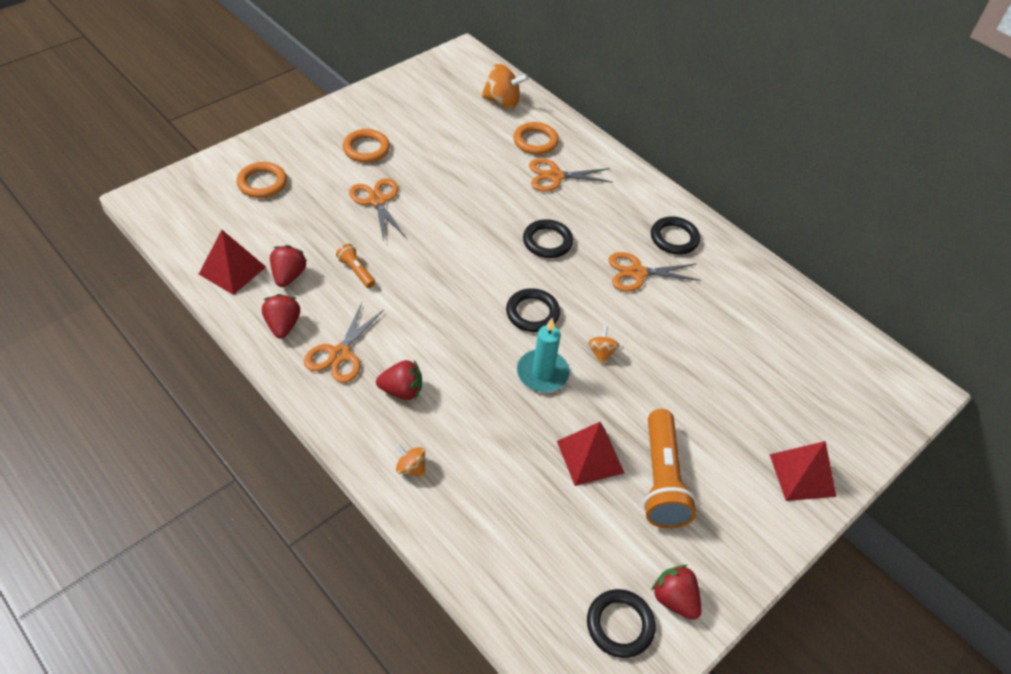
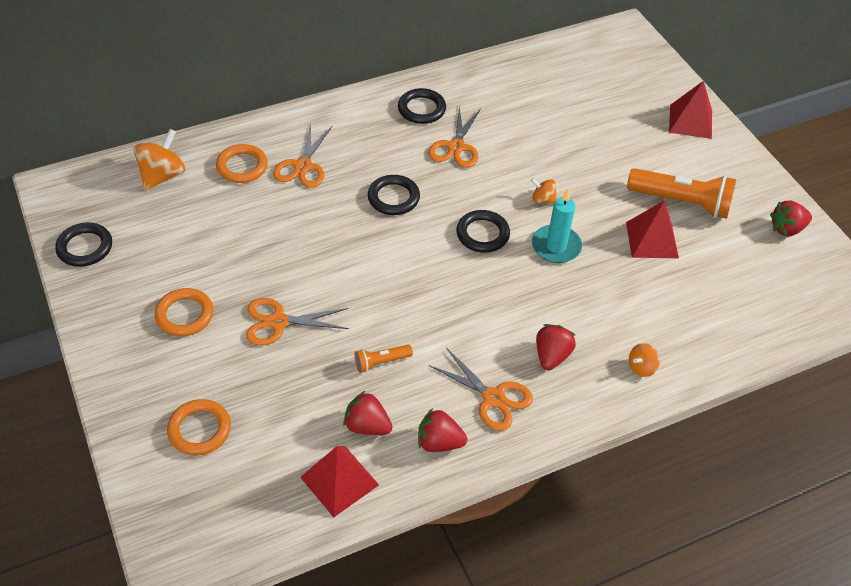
camera: 70 degrees left, 0 degrees up
(620, 625) = (805, 267): black ring -> black ring (85, 247)

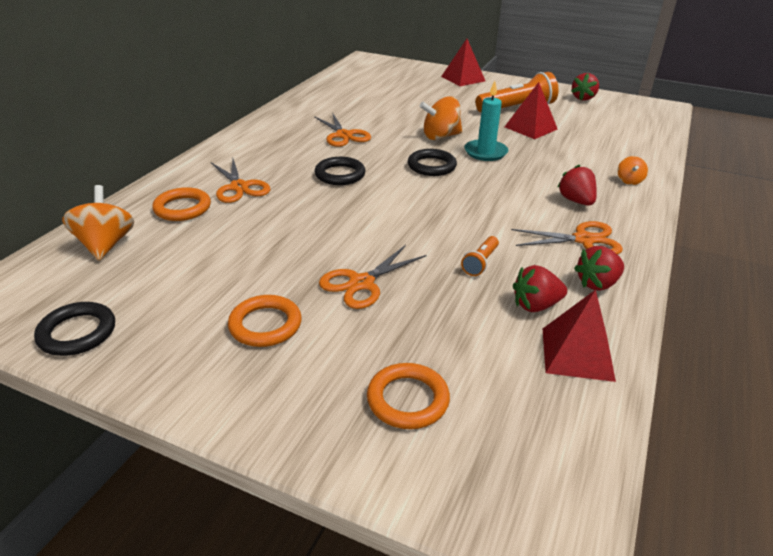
camera: 40 degrees left, 15 degrees down
(421, 109) = (289, 127): black ring -> none
(542, 199) = (440, 136): orange spinning top -> orange spinning top, size x1.83

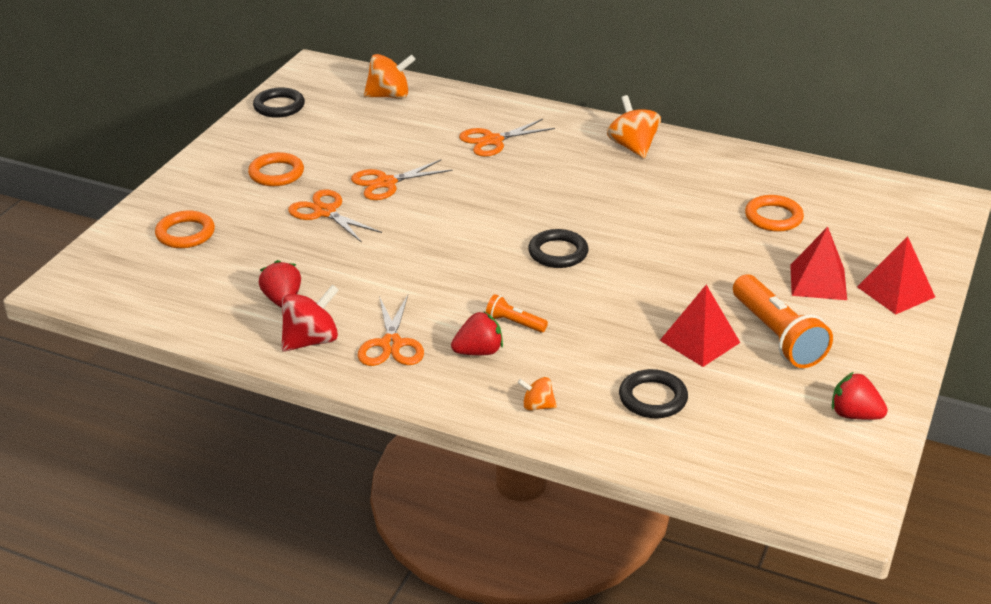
camera: 90 degrees right, 0 degrees up
(182, 208) = (450, 118): orange ring -> orange ring (773, 217)
(340, 175) = (527, 194): black ring -> black ring (653, 398)
(343, 135) = (634, 192): orange scissors -> orange scissors (386, 183)
(440, 136) = (648, 262): orange spinning top -> orange spinning top (633, 147)
(480, 263) = (352, 274): orange flashlight -> orange flashlight (514, 323)
(485, 152) = (605, 295): turquoise candle -> none
(577, 354) = (216, 314): red pyramid -> red pyramid (818, 282)
(597, 284) = (311, 340): red strawberry -> red spinning top

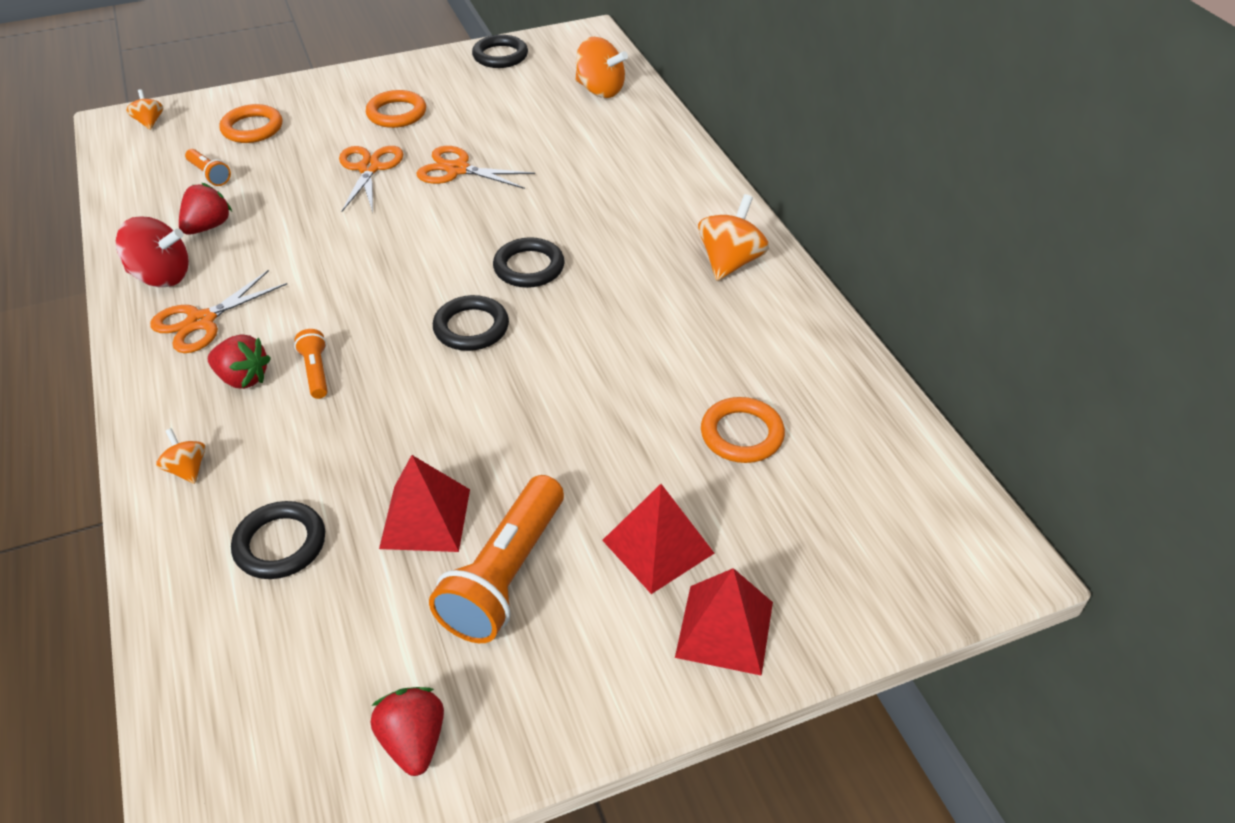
camera: 45 degrees right, 10 degrees up
(90, 271) = (149, 122): none -> orange spinning top
(215, 274) = (209, 174): none -> orange flashlight
(493, 140) = (611, 180): orange scissors -> none
(532, 208) = (529, 267): none -> black ring

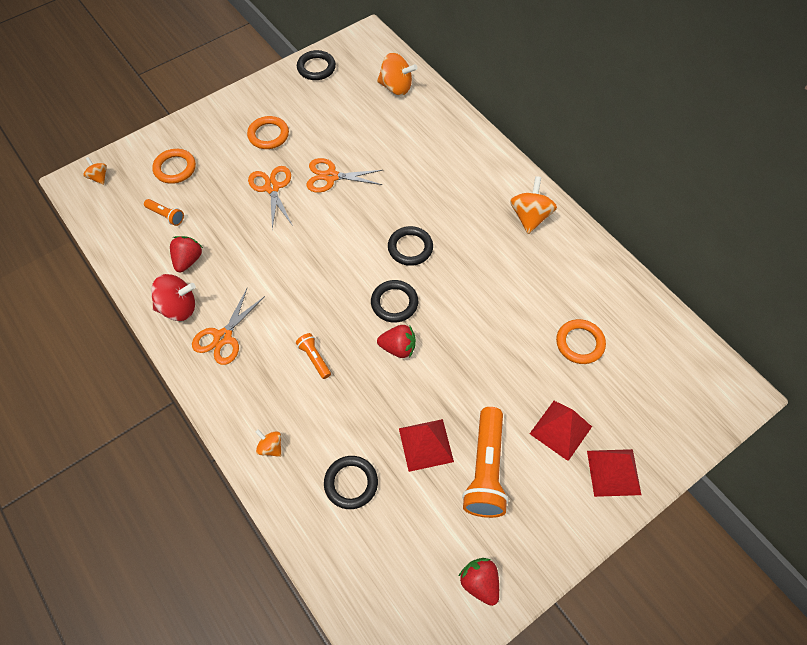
camera: 15 degrees left, 15 degrees up
(243, 378) = (271, 374): red strawberry -> red strawberry (398, 348)

